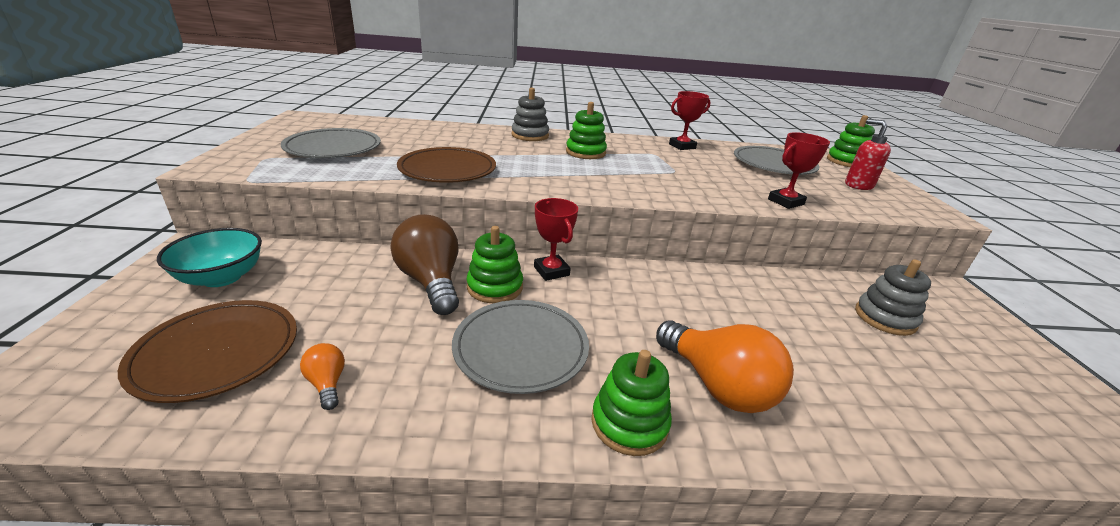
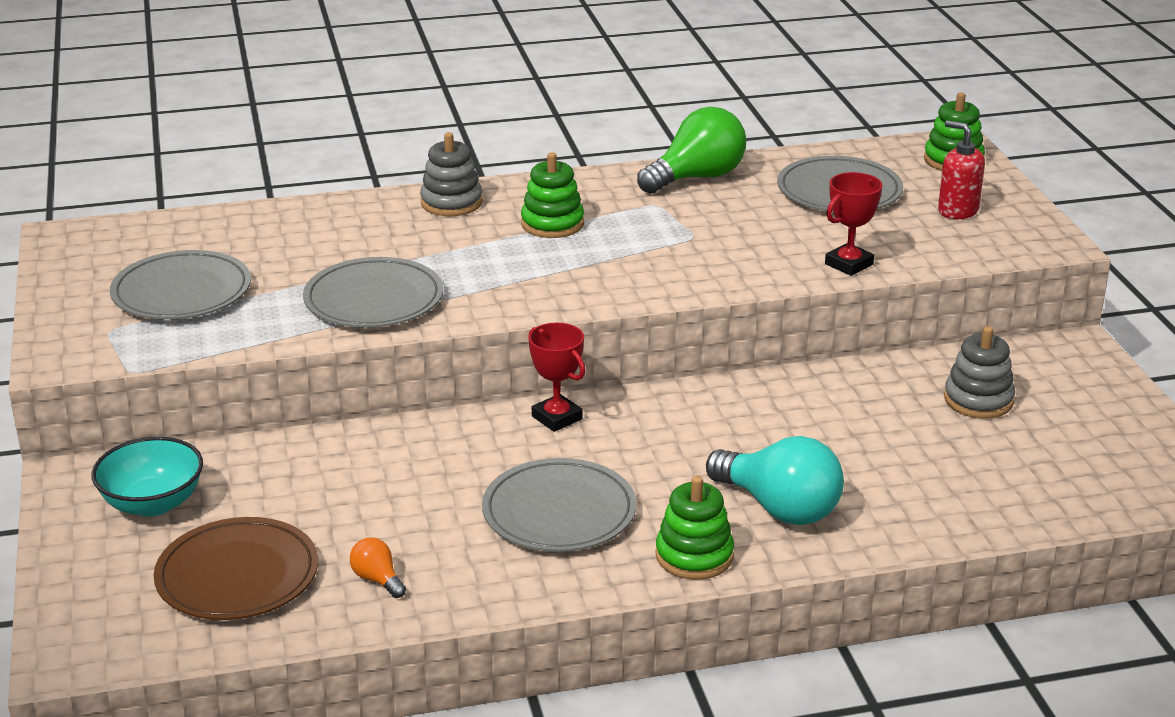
camera: 10 degrees left, 0 degrees up
(431, 282) = (413, 460): brown light bulb -> none
(447, 170) = (374, 300): brown plate -> grey plate
(495, 287) = (495, 451): green stacking toy -> none
(682, 146) = (697, 178): red trophy -> green light bulb
(717, 385) = (779, 508): orange light bulb -> turquoise light bulb

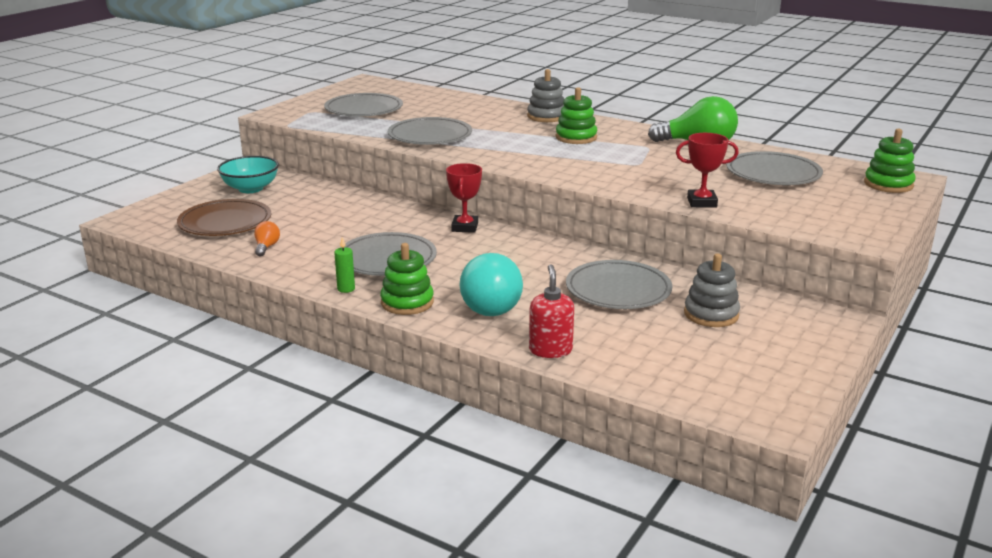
camera: 45 degrees right, 5 degrees down
(595, 579) = (346, 289): none -> green candle
(856, 417) = (618, 290): none -> grey plate
(957, 211) = (834, 205): red soap dispenser -> red soap dispenser (550, 350)

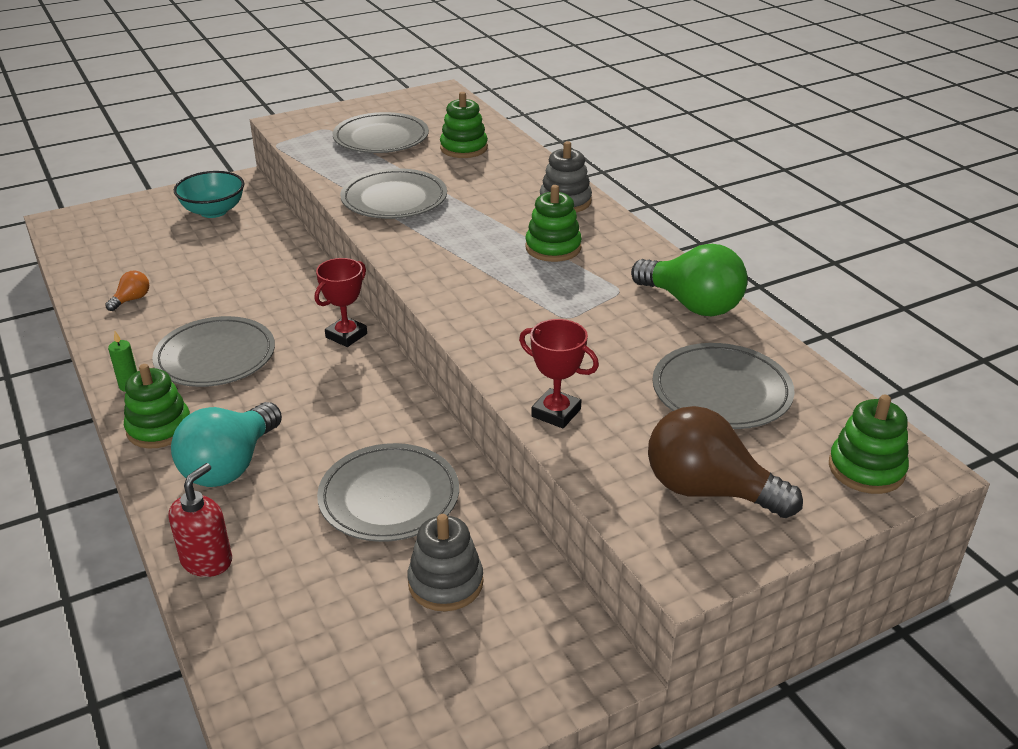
camera: 30 degrees right, 10 degrees up
(225, 222) = (137, 252): brown plate -> none
(433, 104) = (464, 148): none -> green stacking toy
(830, 211) = (708, 490): none -> brown light bulb

